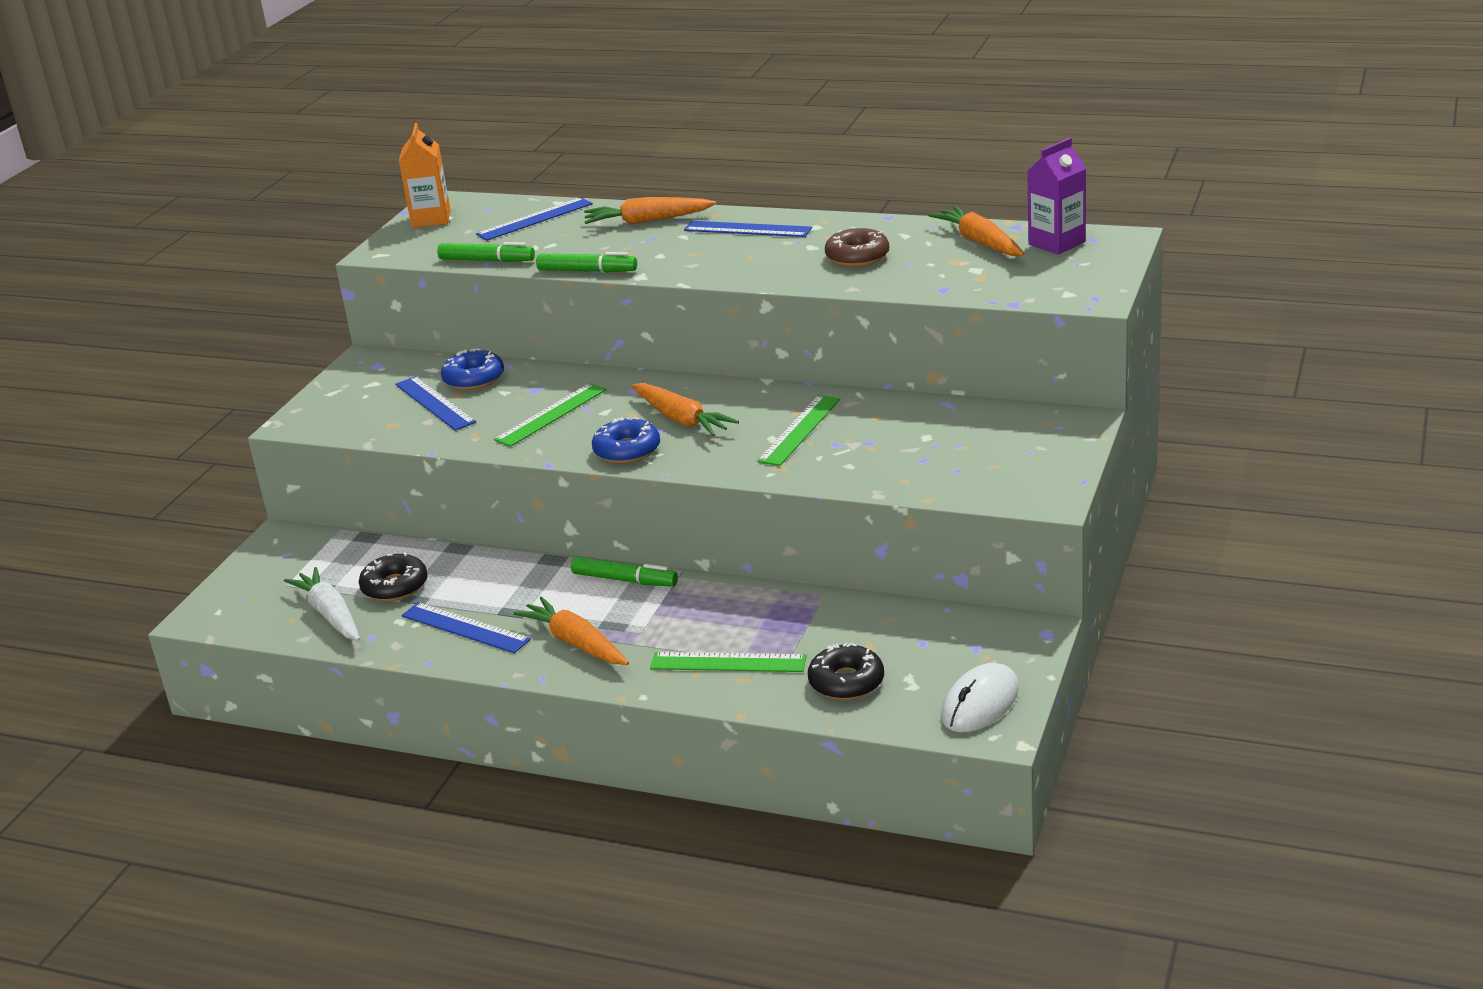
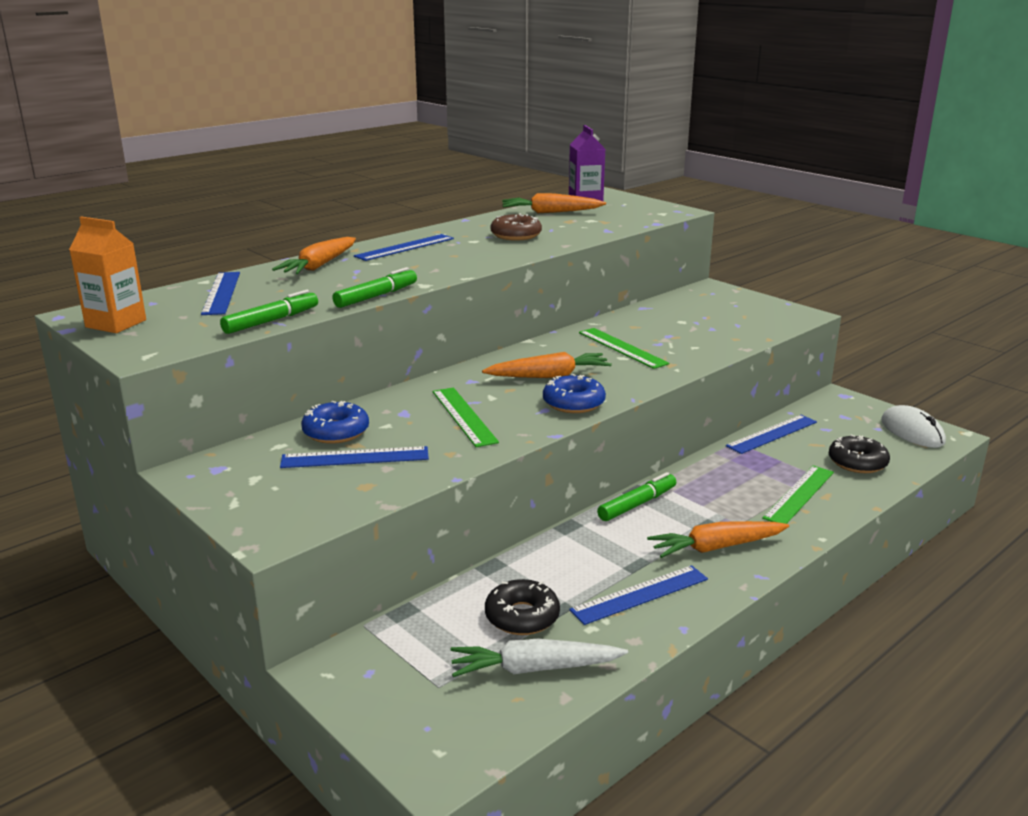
camera: 65 degrees left, 5 degrees down
(868, 611) = (772, 434): none -> blue ruler

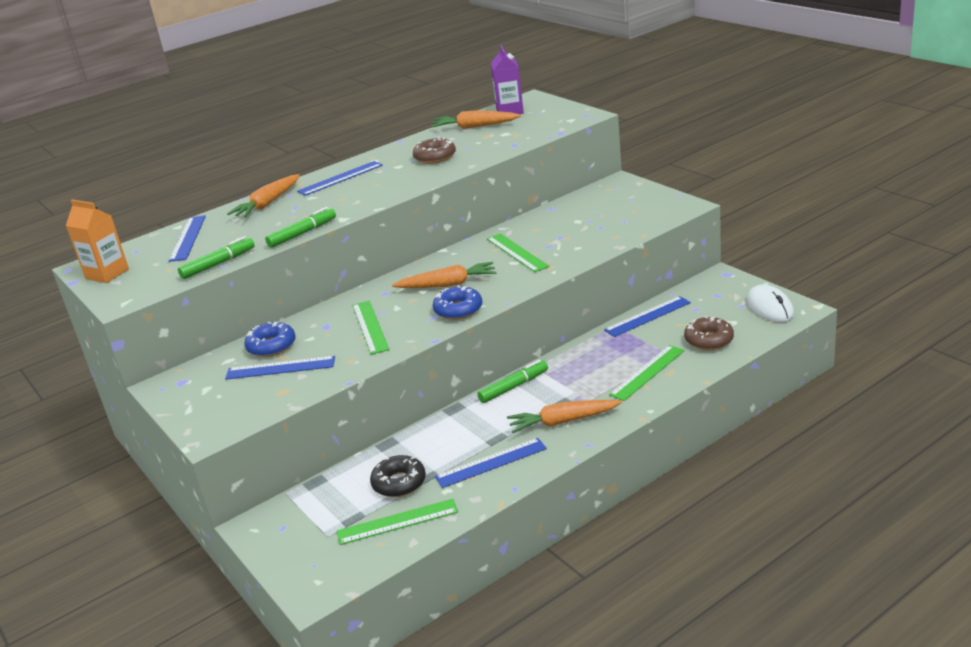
camera: 10 degrees right, 5 degrees up
(534, 669) = (397, 522): white carrot -> green ruler
(857, 462) = (709, 340): black donut -> brown donut

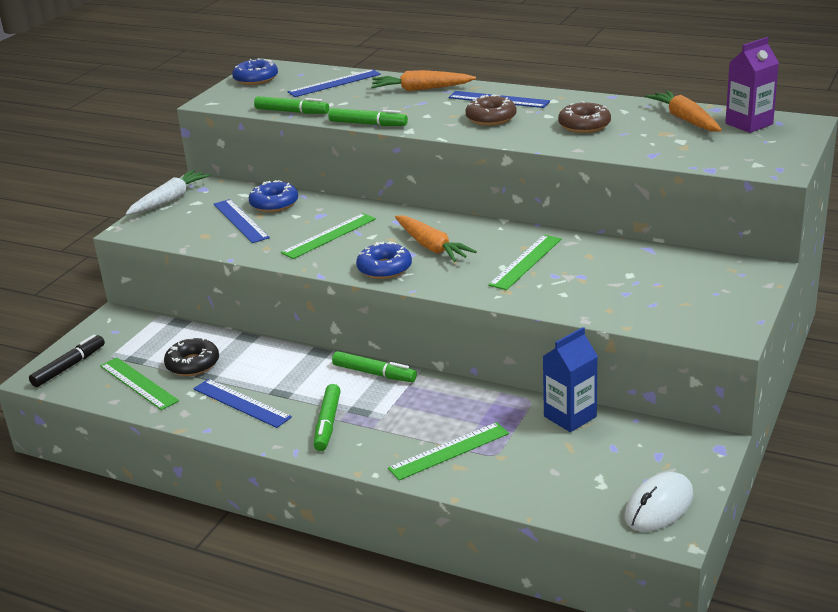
camera: 60 degrees right, 0 degrees up
(107, 274) = (256, 79): orange carton -> blue donut
(178, 405) = (169, 200): none -> white carrot
(317, 568) = (69, 367): none -> black marker
(563, 422) = (327, 423): orange carrot -> green marker
(647, 316) = (570, 416): blue ruler -> blue carton
(647, 372) = (449, 451): green ruler -> green ruler turned 45 degrees counterclockwise
(709, 340) = (546, 477): brown donut -> brown donut (491, 118)

